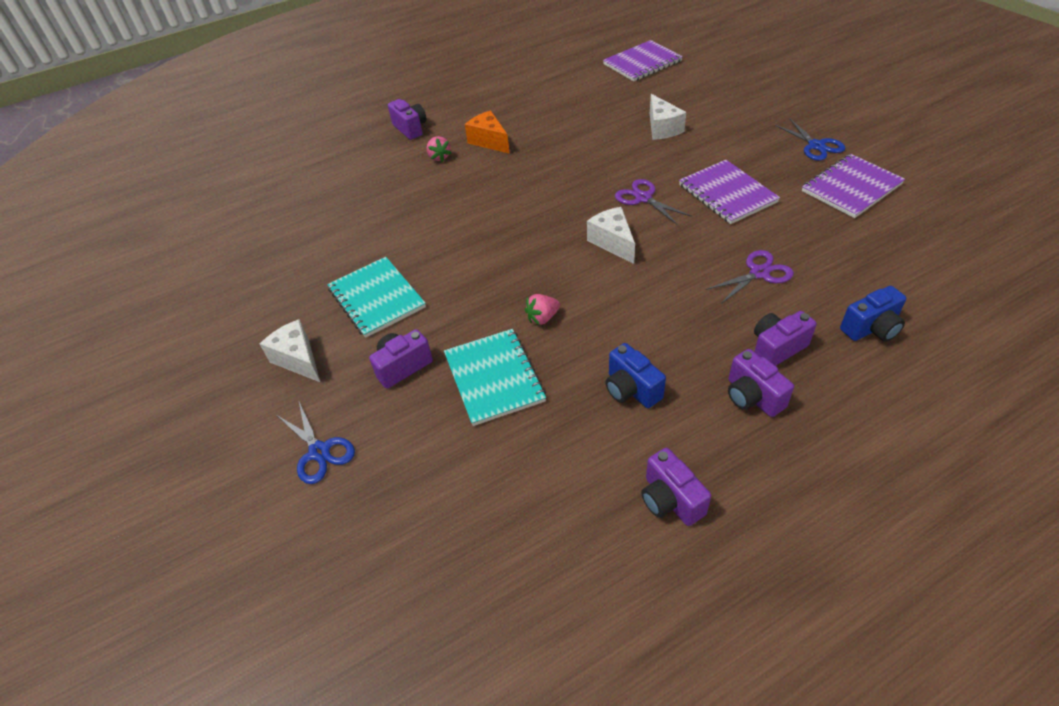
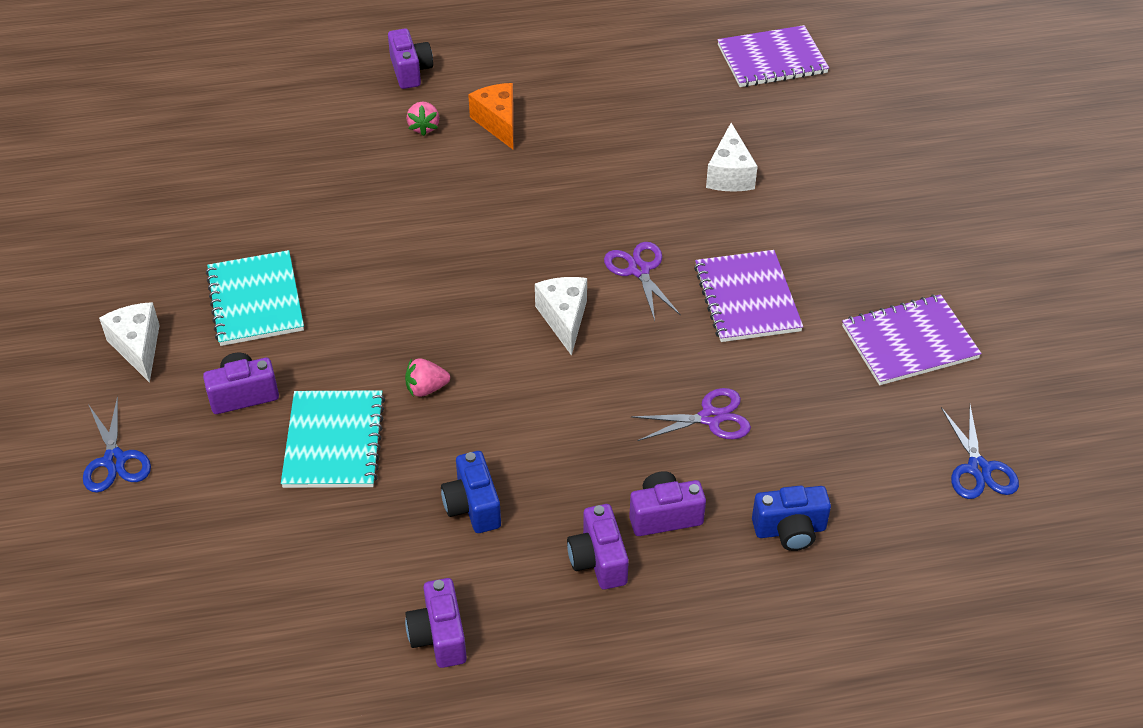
camera: 15 degrees right, 0 degrees up
(816, 146) = (911, 266): blue scissors -> blue scissors (978, 469)

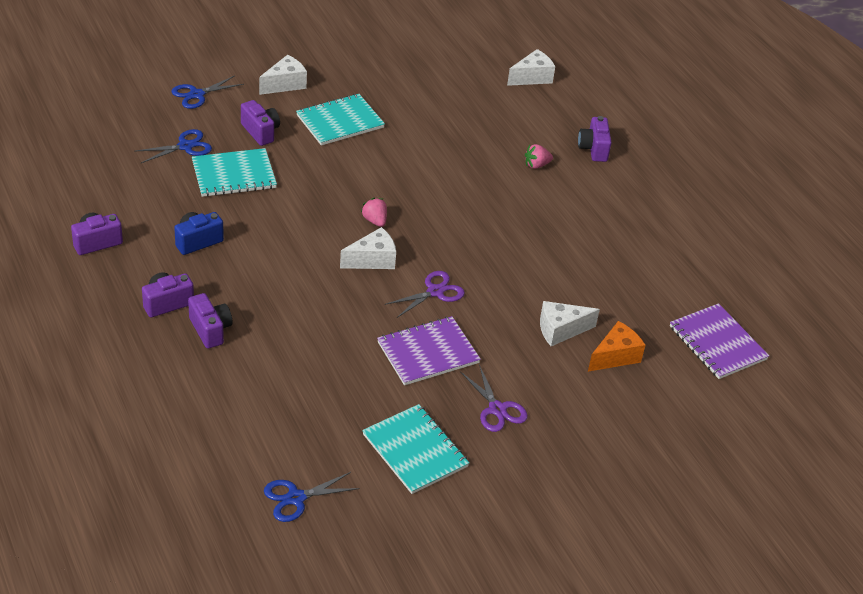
camera: 70 degrees right, 5 degrees down
(241, 91) = (532, 78): none -> white cheese
(242, 492) = (185, 146): none -> blue scissors
(410, 71) = (593, 149): purple camera -> purple camera turned 120 degrees clockwise
(426, 388) = (289, 206): pink strawberry -> pink strawberry (375, 221)
(498, 123) = (559, 200): orange cheese -> orange cheese (615, 356)
(710, 418) = (303, 344): purple scissors -> purple scissors (497, 409)
(790, 530) = (212, 394): blue camera -> none
(909, 342) = (415, 451): purple notebook -> turquoise notebook

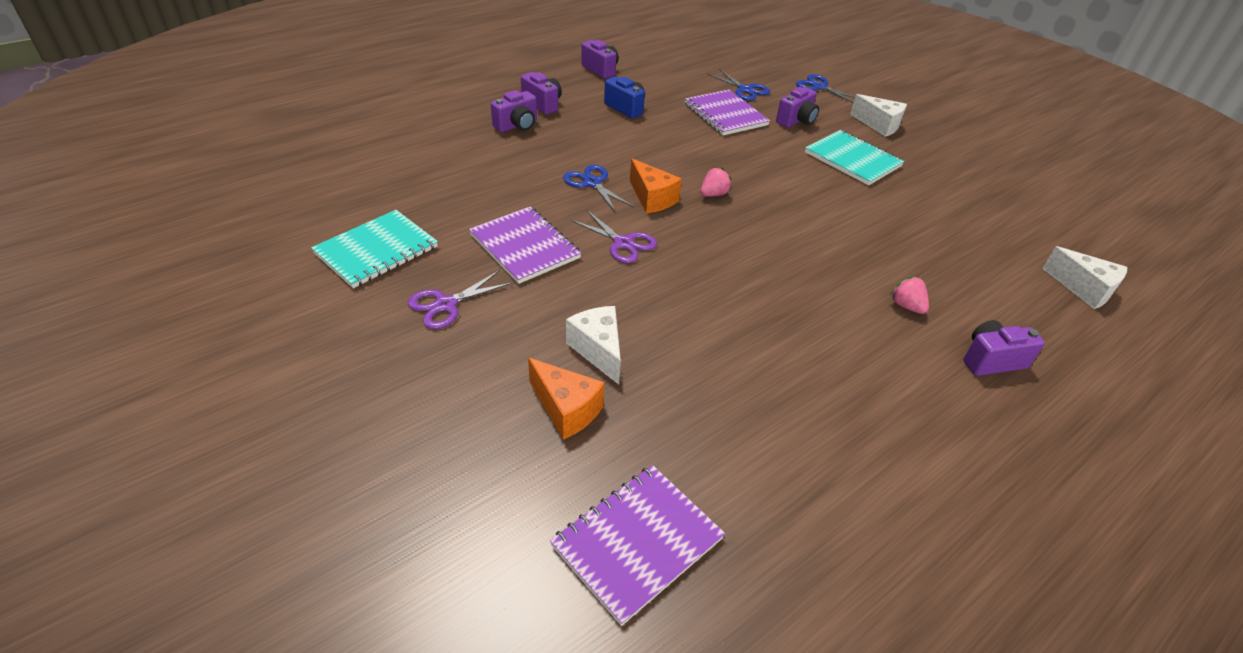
camera: 80 degrees right, 0 degrees up
(234, 174) = (725, 114): turquoise notebook -> purple notebook
(296, 498) = (313, 187): blue scissors -> blue scissors (592, 183)
(373, 260) = (652, 198): white cheese -> orange cheese

